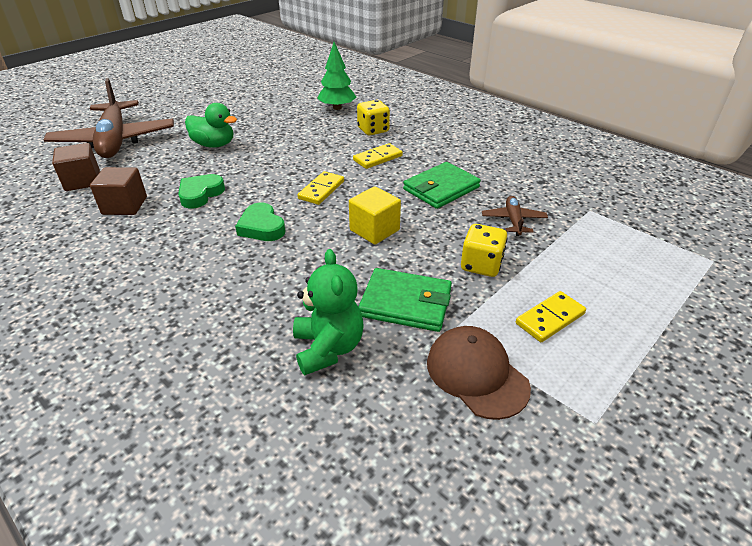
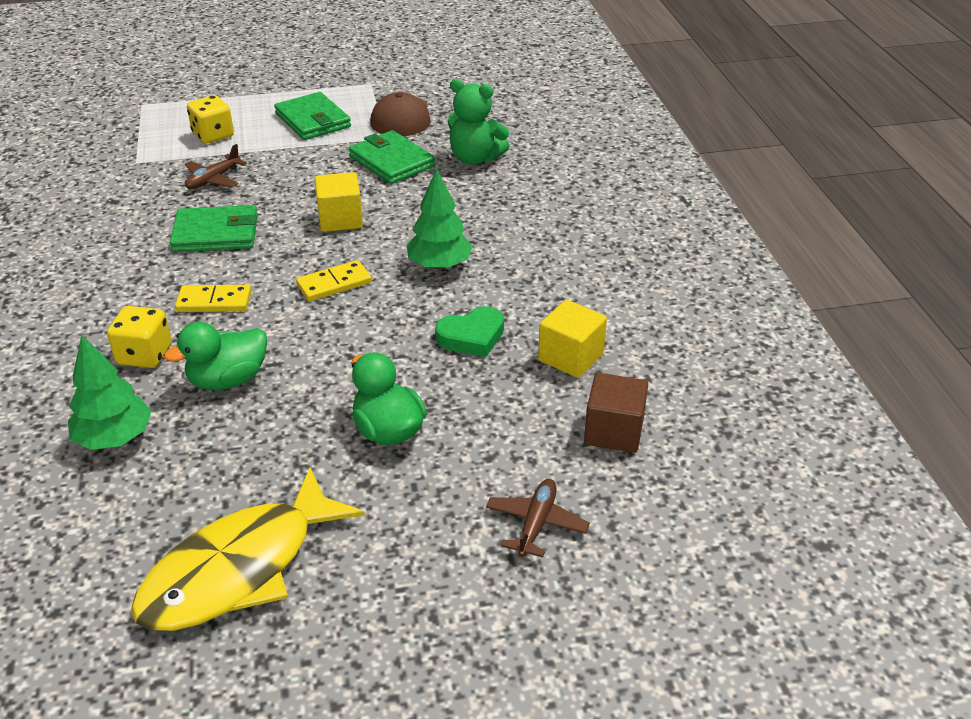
camera: 145 degrees left, 0 degrees up
(115, 140) = (536, 524): brown plane -> brown plane, size x0.43
(125, 206) = (570, 357): brown cube -> yellow cube
(236, 99) = (239, 569): none -> yellow fish
(261, 227) = (439, 265): green heart -> green tree
(318, 135) = (228, 380): none -> green duck
(328, 348) = (475, 158): green teddy bear -> green teddy bear turned 90 degrees counterclockwise
(481, 265) = (300, 161): yellow dice -> yellow dice (213, 135)
(550, 319) = (313, 120): yellow domino -> green wallet

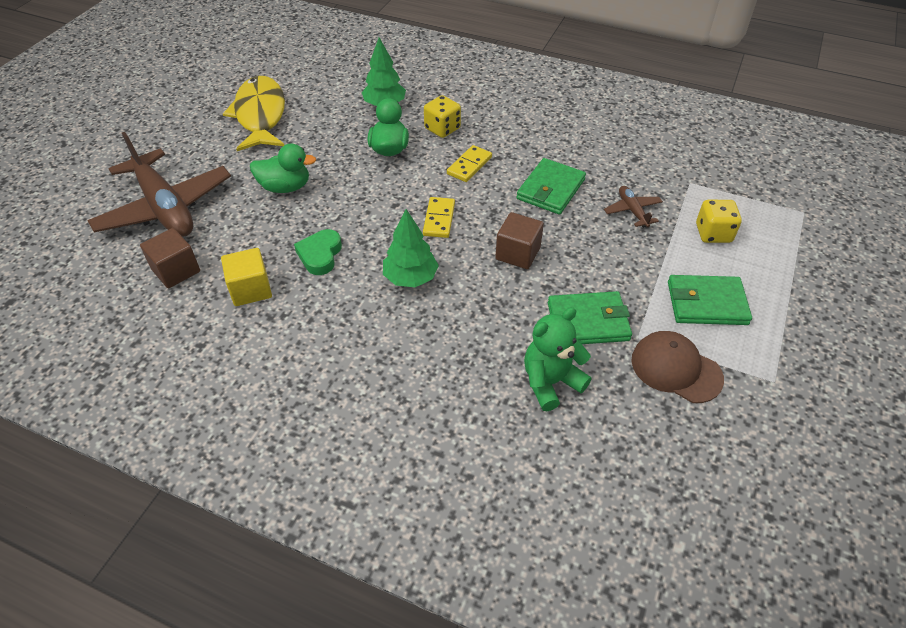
camera: 125 degrees right, 10 degrees up
(340, 219) = (518, 253): yellow cube -> brown cube
(536, 524) = (165, 207): brown plane -> brown plane, size x2.30

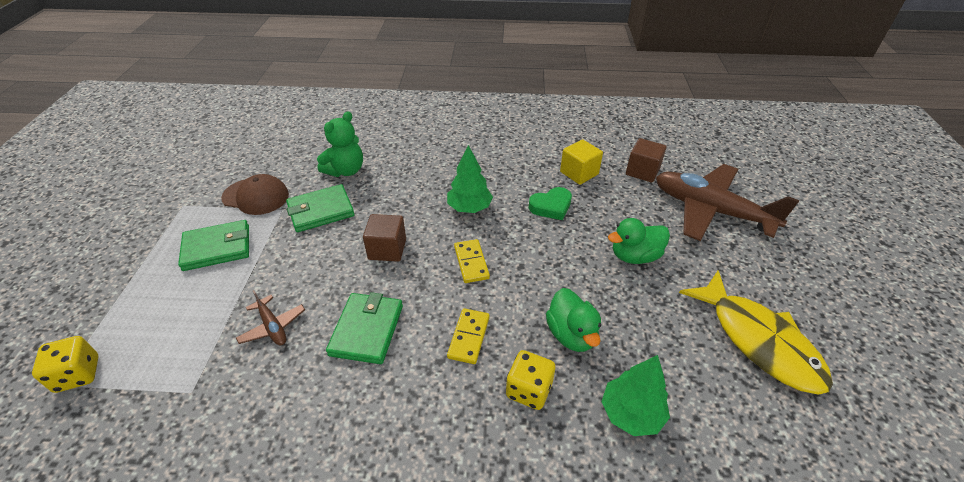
camera: 160 degrees right, 5 degrees down
(320, 255) = (551, 206): green heart -> green heart turned 75 degrees clockwise
(713, 233) = (186, 321): yellow dice -> yellow dice (78, 374)

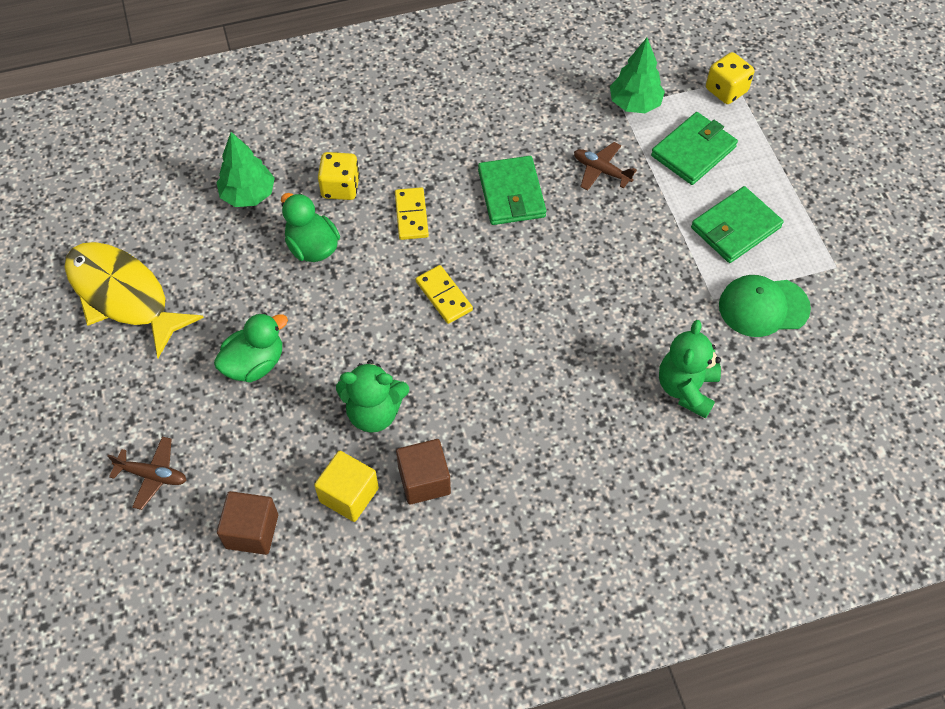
camera: 160 degrees right, 15 degrees up
(256, 196) = (763, 307): brown cap -> green cap
(321, 211) = (664, 311): green wallet -> green wallet (693, 151)
(387, 249) = (547, 284): brown cube -> brown cube (424, 480)
(469, 208) = (481, 375): green tree -> green tree (635, 104)
(551, 206) = (374, 412): green heart -> green teddy bear
(711, 210) = (152, 475): brown plane -> brown plane, size x0.43

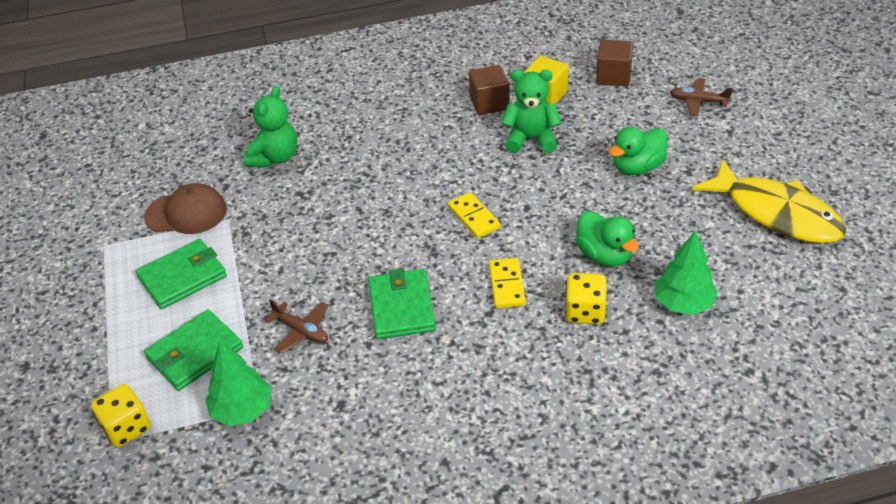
camera: 175 degrees left, 15 degrees down
(763, 307) = (186, 213): green cap -> brown cap

